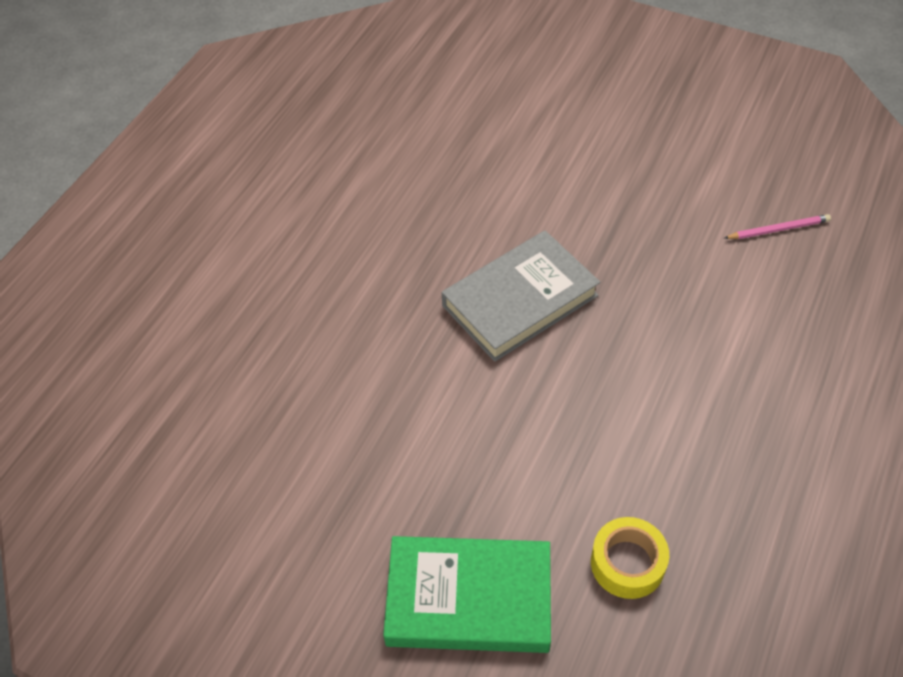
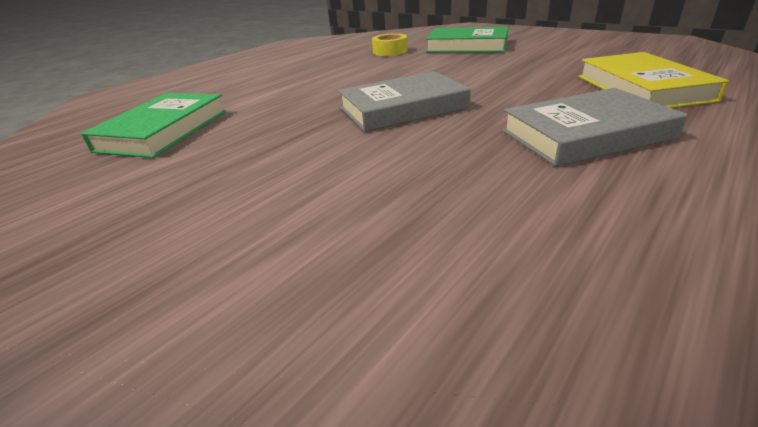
camera: 165 degrees left, 20 degrees down
(235, 372) = (642, 88): none -> yellow book
(331, 256) = (586, 134): none -> grey book
(778, 229) = (163, 130): pink pencil -> green book

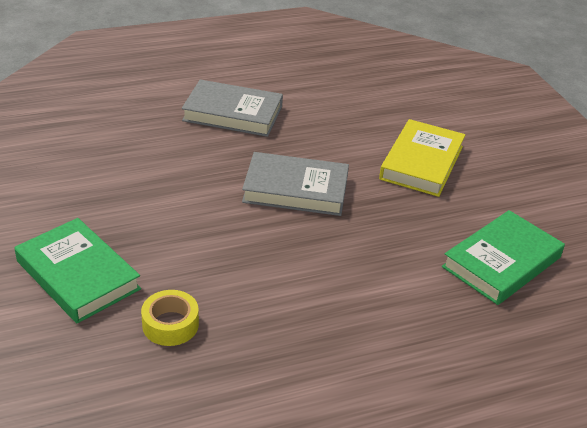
camera: 155 degrees left, 5 degrees up
(642, 88) = (122, 124): yellow book -> yellow book (421, 162)

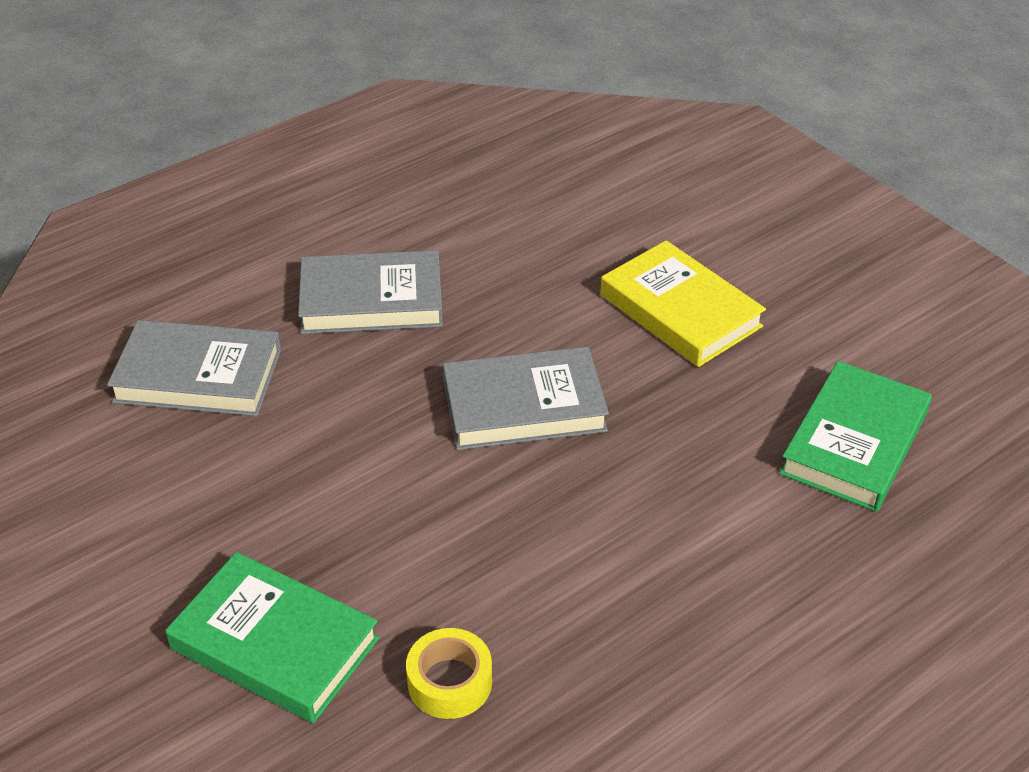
camera: 15 degrees left, 5 degrees up
(111, 128) = (198, 375): none -> grey book
(421, 162) = (680, 311): yellow book -> yellow book turned 45 degrees counterclockwise

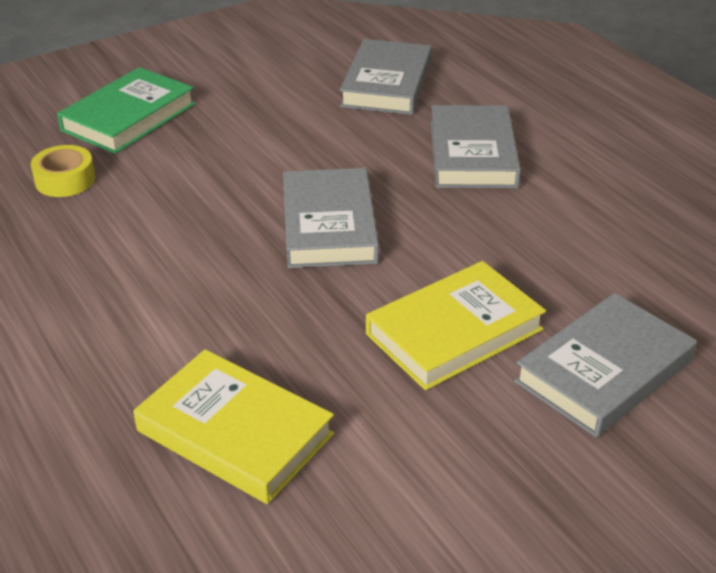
camera: 95 degrees right, 5 degrees down
(708, 227) = (604, 371): none -> grey book
(854, 443) = (234, 433): green book -> yellow book

